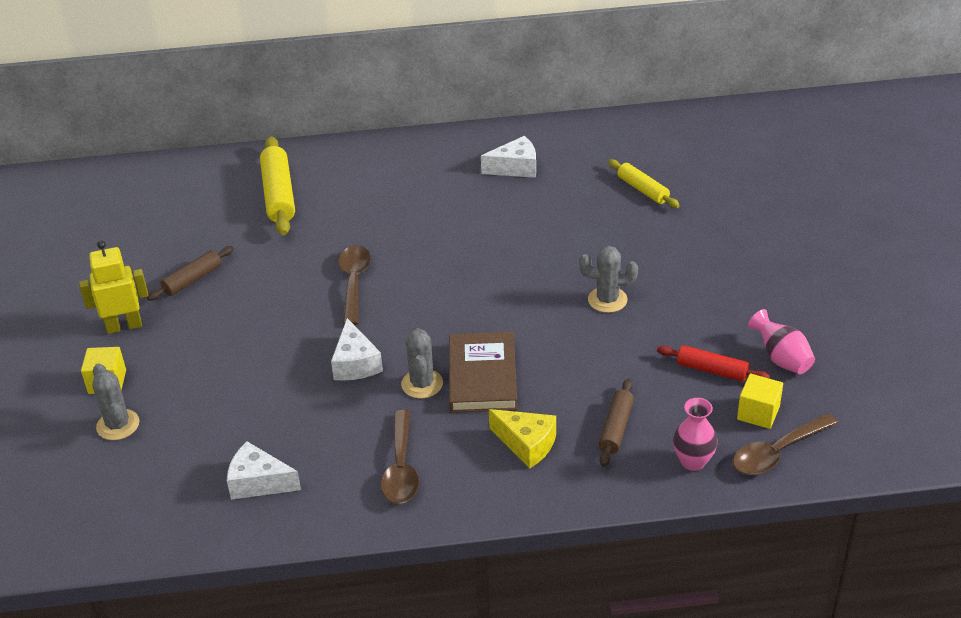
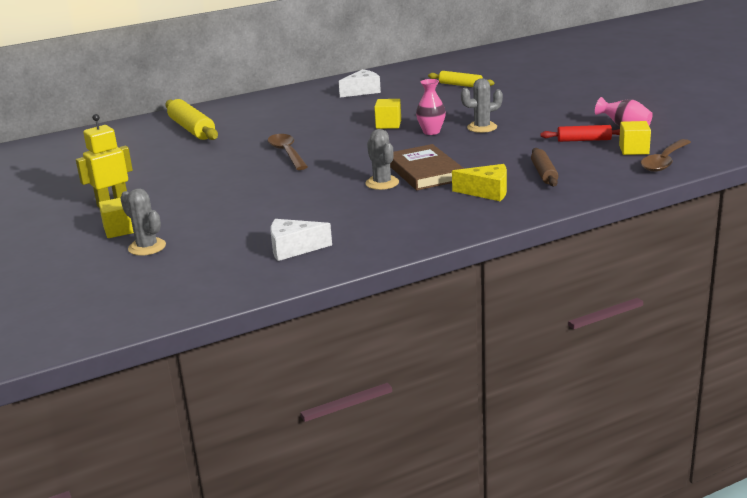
camera: 20 degrees left, 15 degrees down
(192, 279) = (153, 174): brown rolling pin -> none
(355, 363) = (321, 184): white cheese -> none
(401, 468) = (402, 220): brown spoon -> none
(502, 256) = (388, 124): none -> yellow cube
(693, 461) = (612, 176): pink vase -> pink vase (431, 132)

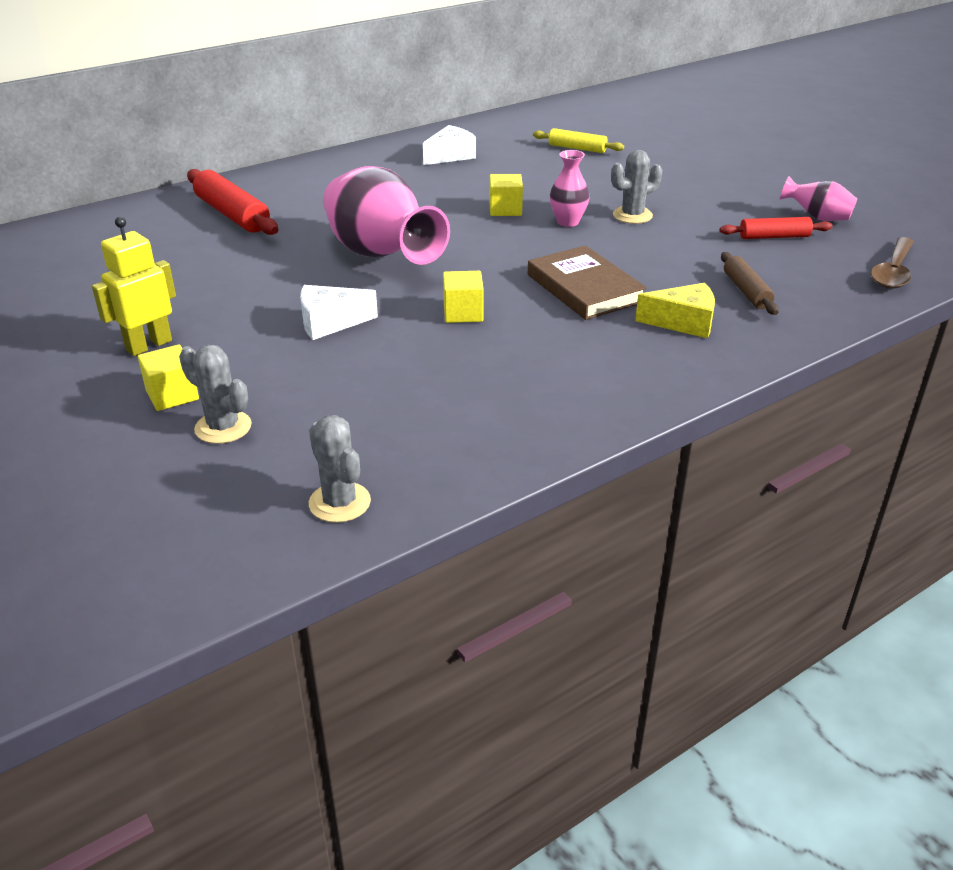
camera: 10 degrees left, 10 degrees up
(192, 129) = (232, 214): yellow rolling pin -> red rolling pin
(287, 153) = (381, 256): brown spoon -> pink vase
(293, 249) = (447, 427): white cheese -> white cheese (330, 323)
(382, 183) = (533, 307): grey cactus -> grey cactus (339, 502)
(634, 150) = (845, 253): yellow cube -> yellow cube (463, 313)

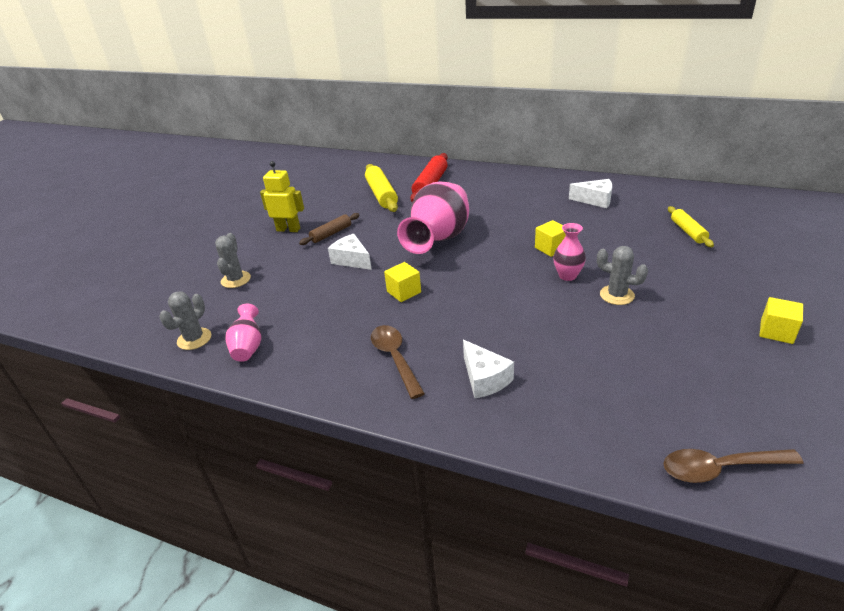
camera: 60 degrees right, 0 degrees up
(172, 395) = (252, 255): yellow cube -> yellow cube (776, 332)
(190, 251) = (382, 195): none -> yellow rolling pin
(584, 288) = (483, 320): brown book -> none
(588, 359) = (395, 358): none -> brown spoon
(683, 322) = (484, 379): yellow cheese -> white cheese
(746, 291) = (568, 392): brown rolling pin -> brown rolling pin (331, 234)
(774, 236) = (684, 373): red rolling pin -> none
(817, 217) = (761, 384): pink vase -> pink vase (248, 347)

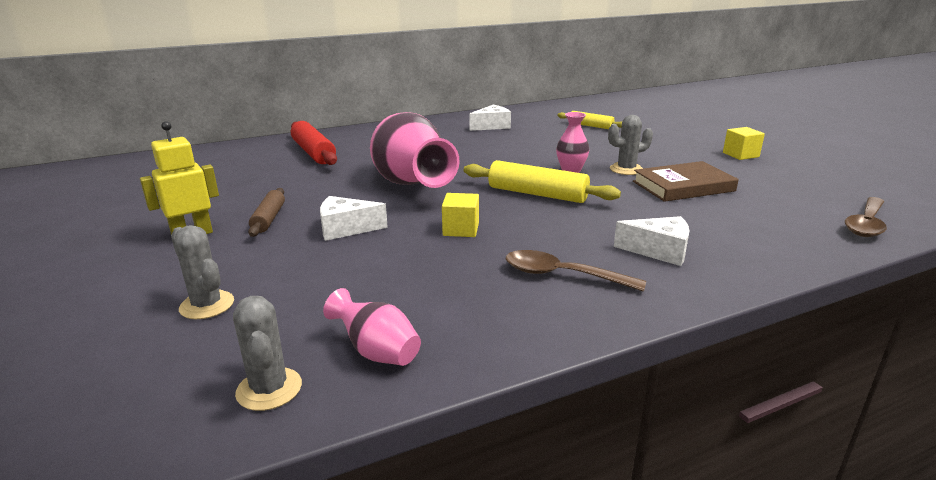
camera: 50 degrees left, 10 degrees down
(382, 195) = (268, 173): yellow rolling pin -> yellow rolling pin (537, 194)
(551, 248) = (522, 160): yellow cube -> none
(630, 336) = (683, 186): none -> brown book

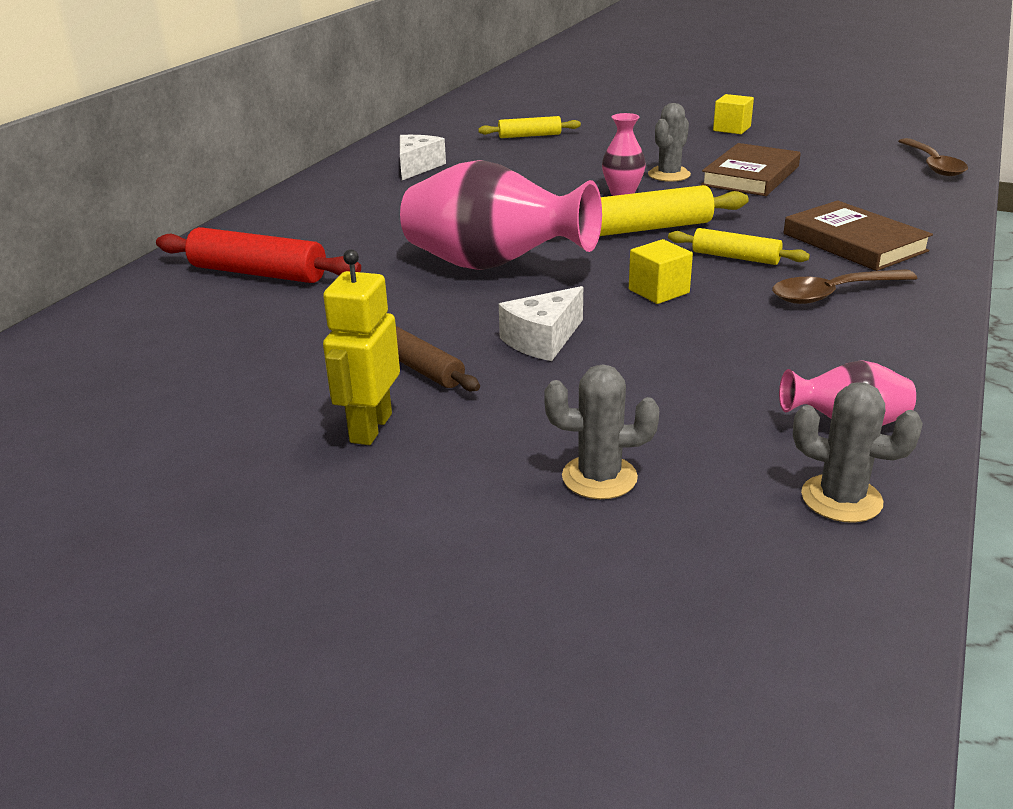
camera: 40 degrees left, 5 degrees up
(552, 229) = (735, 257): none -> yellow rolling pin
(659, 251) = (854, 242): white cheese -> brown book

